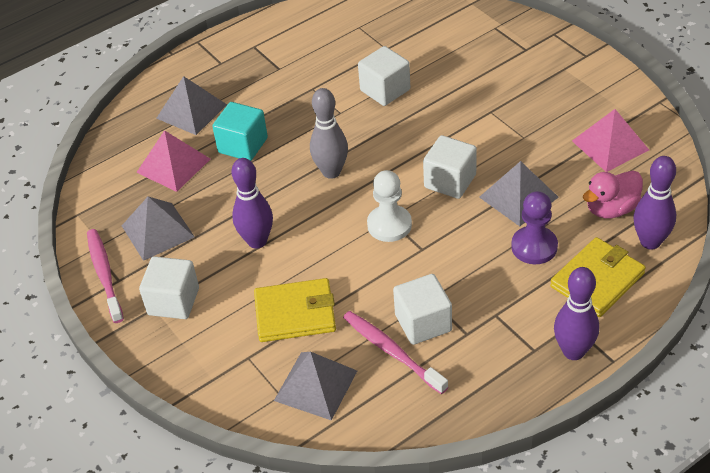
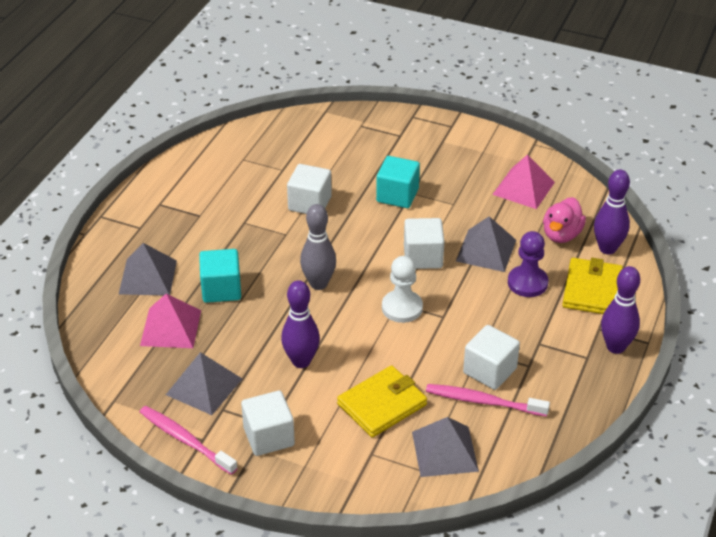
camera: 35 degrees left, 5 degrees down
(474, 110) = (397, 195): none -> turquoise cube

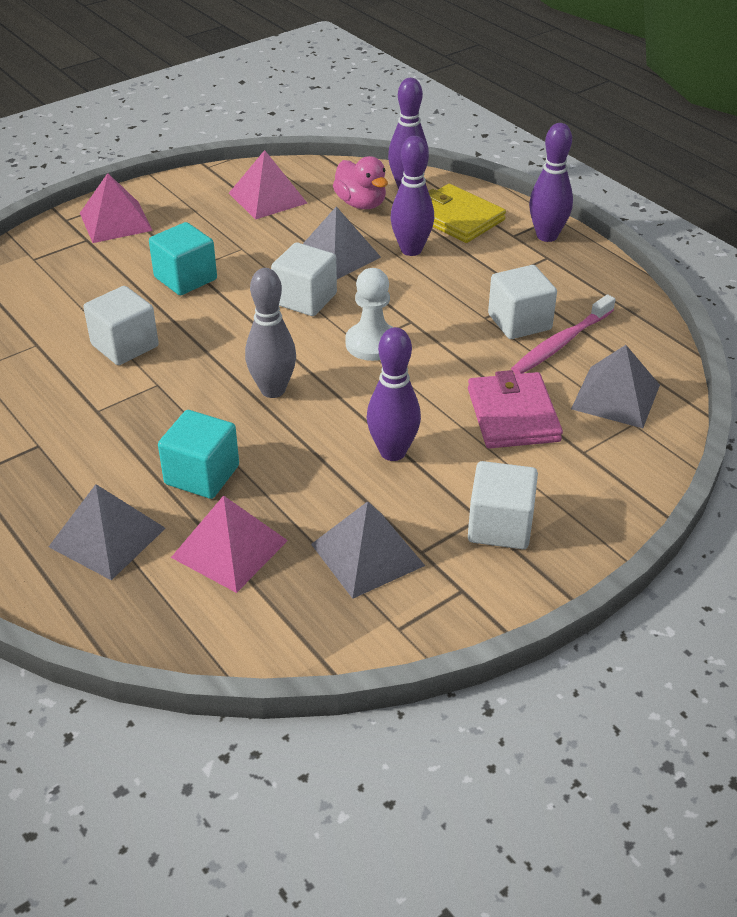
camera: 60 degrees left, 0 degrees up
(186, 440) = (453, 607): pink toothbrush -> none
(382, 404) = (513, 415): yellow wallet -> pink wallet
(430, 137) = (115, 221): none -> pink pyramid
(527, 283) = (411, 250): purple pawn -> purple bowling pin

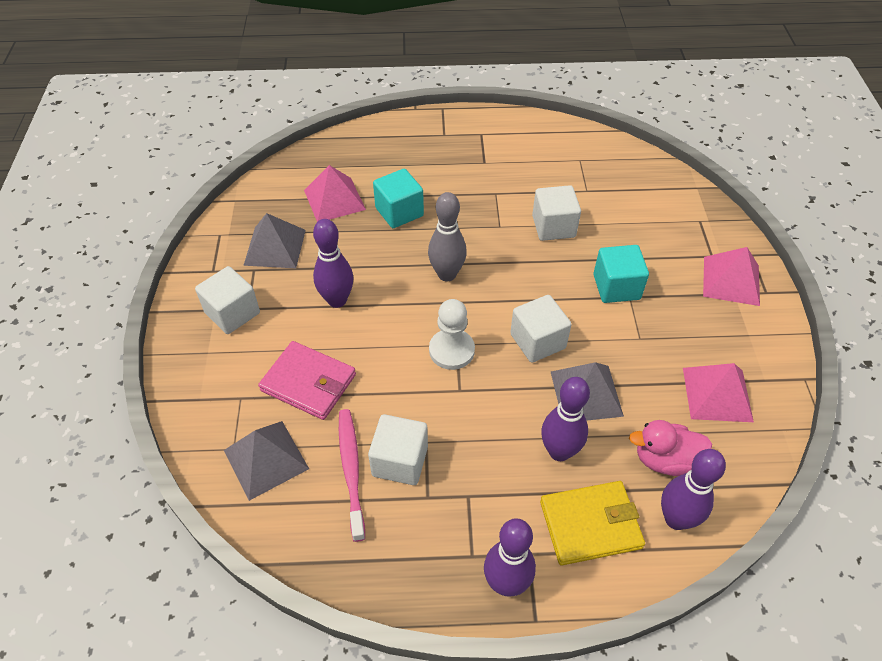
camera: 125 degrees right, 10 degrees up
(107, 537) = (387, 162): grey pyramid -> none

